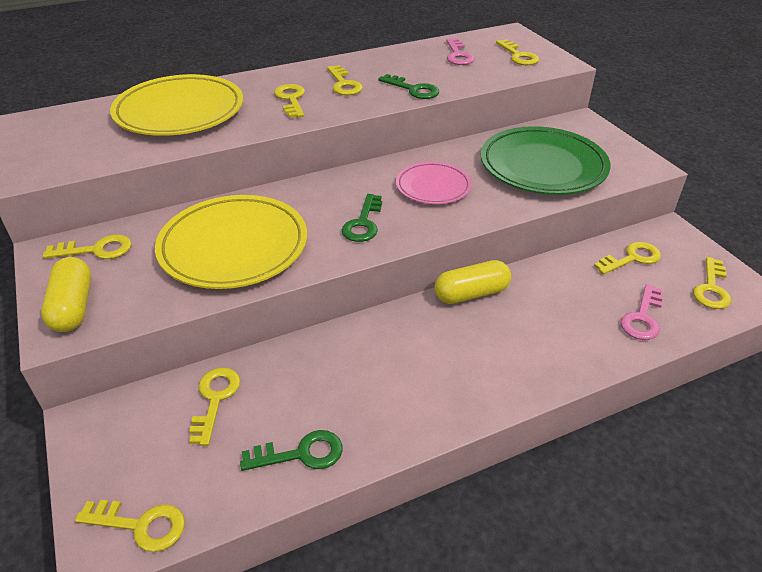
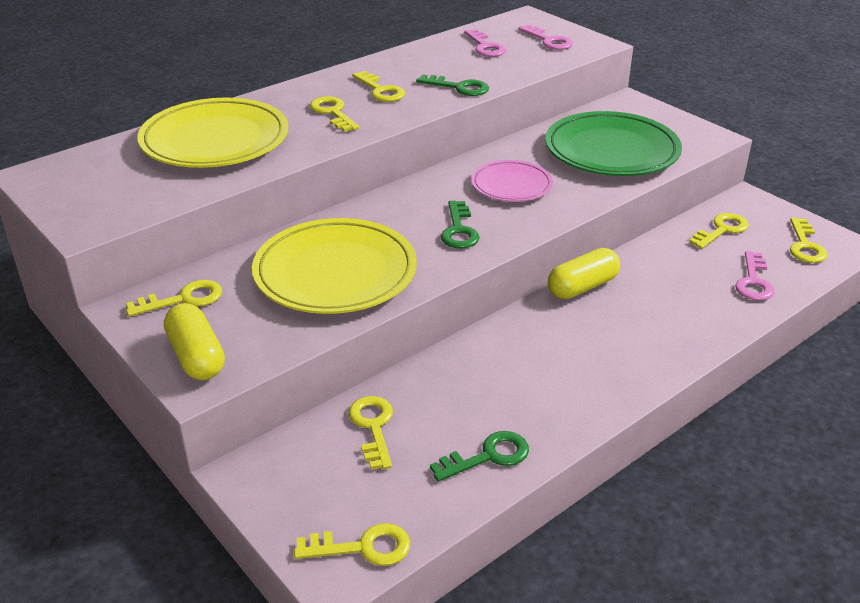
camera: 15 degrees left, 5 degrees down
(518, 56) = (549, 41): yellow key -> pink key

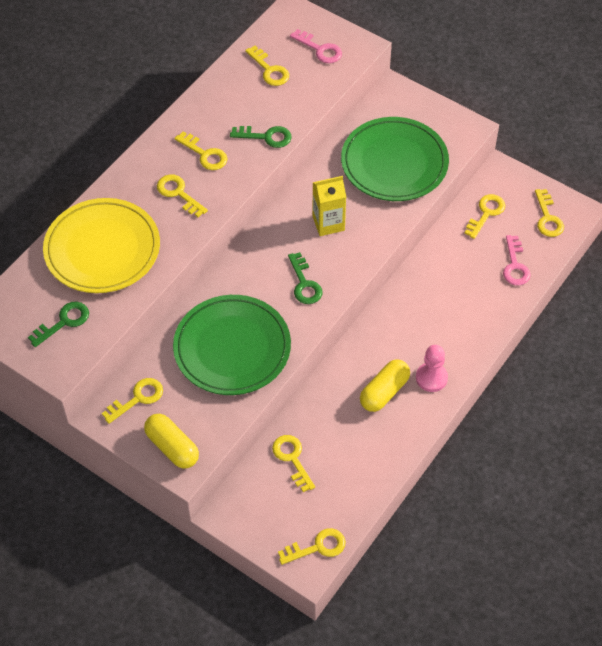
camera: 15 degrees left, 20 degrees up
(335, 273) = (232, 348): yellow plate -> green plate
(485, 47) = (269, 70): pink key -> yellow key
(488, 456) = (371, 464): green key -> green key (64, 322)
(511, 185) = (328, 223): pink plate -> yellow carton
(582, 287) = (396, 298): yellow capsule -> yellow capsule (384, 392)
(608, 374) = (431, 378): none -> pink pawn

